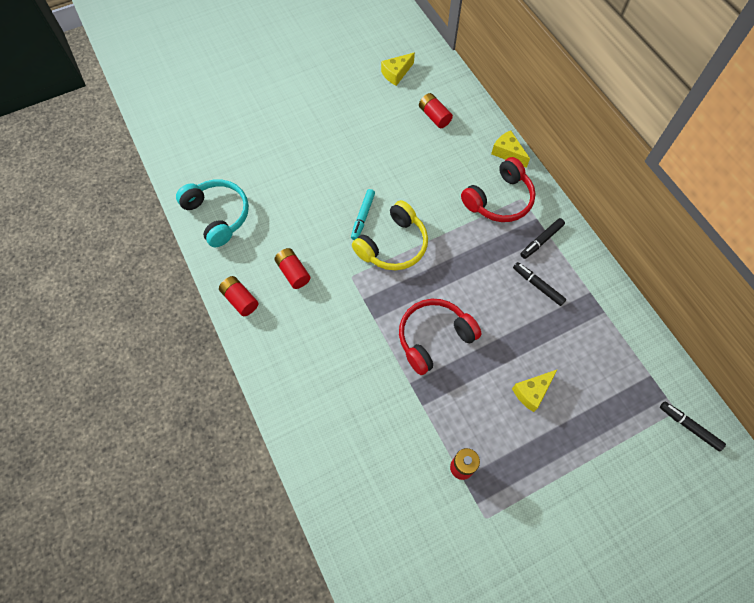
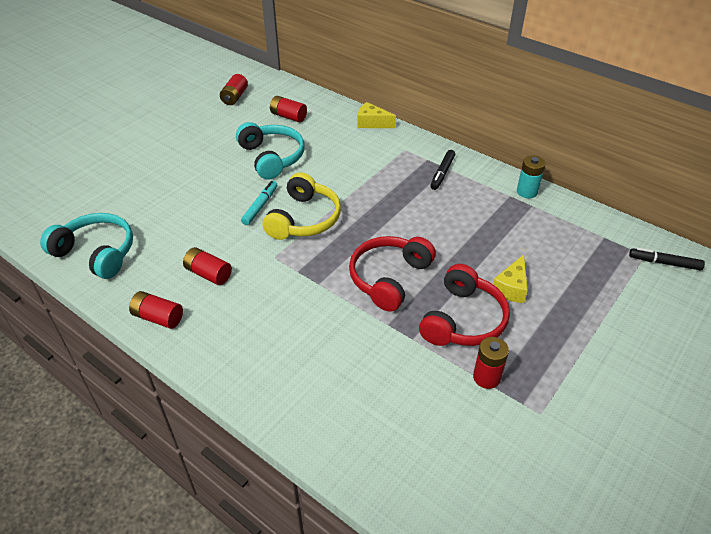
camera: 25 degrees left, 20 degrees down
(363, 216) = (260, 206): turquoise marker -> turquoise marker turned 150 degrees counterclockwise
(396, 73) = (235, 97): yellow cheese -> red battery
(397, 163) = (272, 157): none -> turquoise headphones
(499, 199) = (385, 156): red headphones -> red headphones (463, 319)
(538, 286) = (461, 206): black marker -> none
(609, 294) = (527, 192): none -> turquoise battery

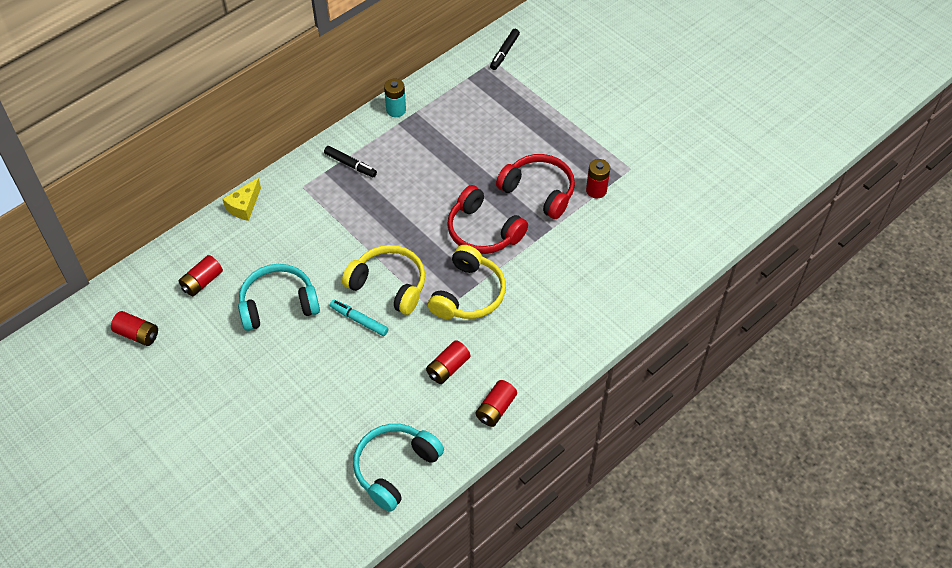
camera: 80 degrees left, 10 degrees up
(302, 277) = (468, 294): none -> yellow headphones
(511, 287) = (511, 152): yellow cheese -> none

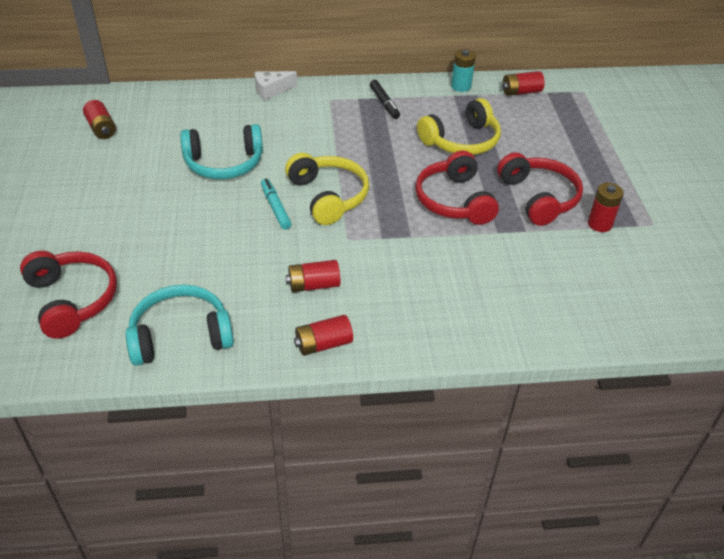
camera: 35 degrees right, 10 degrees down
(202, 282) = (185, 120): red battery -> red battery (521, 92)
(244, 206) = (271, 91): yellow cheese -> white cheese
(278, 304) = (224, 163): turquoise headphones -> turquoise headphones turned 150 degrees clockwise
(288, 495) = (72, 300): none -> red headphones
(468, 294) = (392, 239): yellow headphones -> yellow headphones (461, 141)
(504, 52) = (600, 90): black marker -> none

